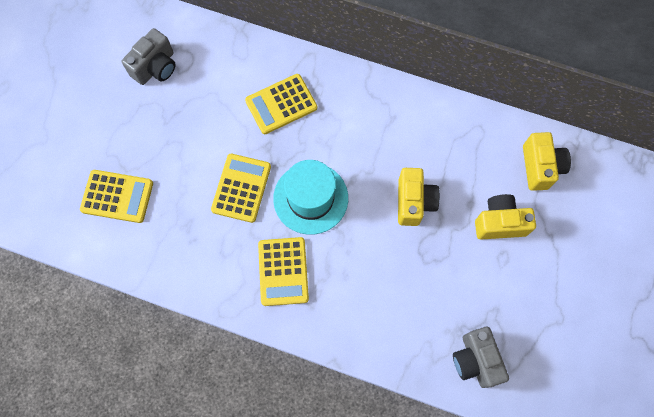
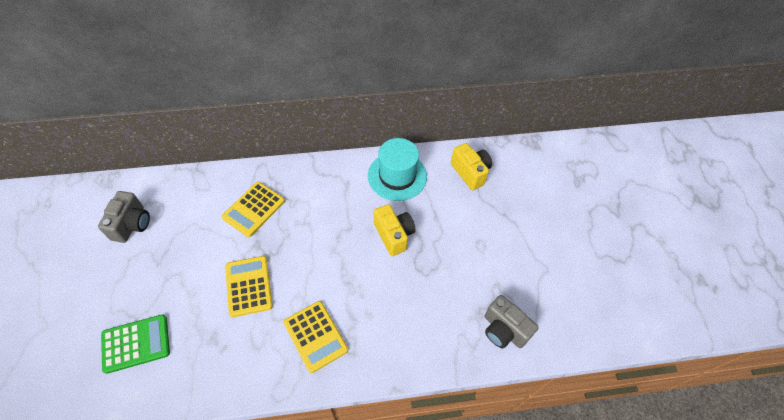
camera: 30 degrees left, 15 degrees down
(117, 196) = (136, 343): yellow calculator -> green calculator
(310, 198) = (311, 268): turquoise hat -> turquoise hat (397, 176)
(499, 223) = (464, 222): yellow camera -> none

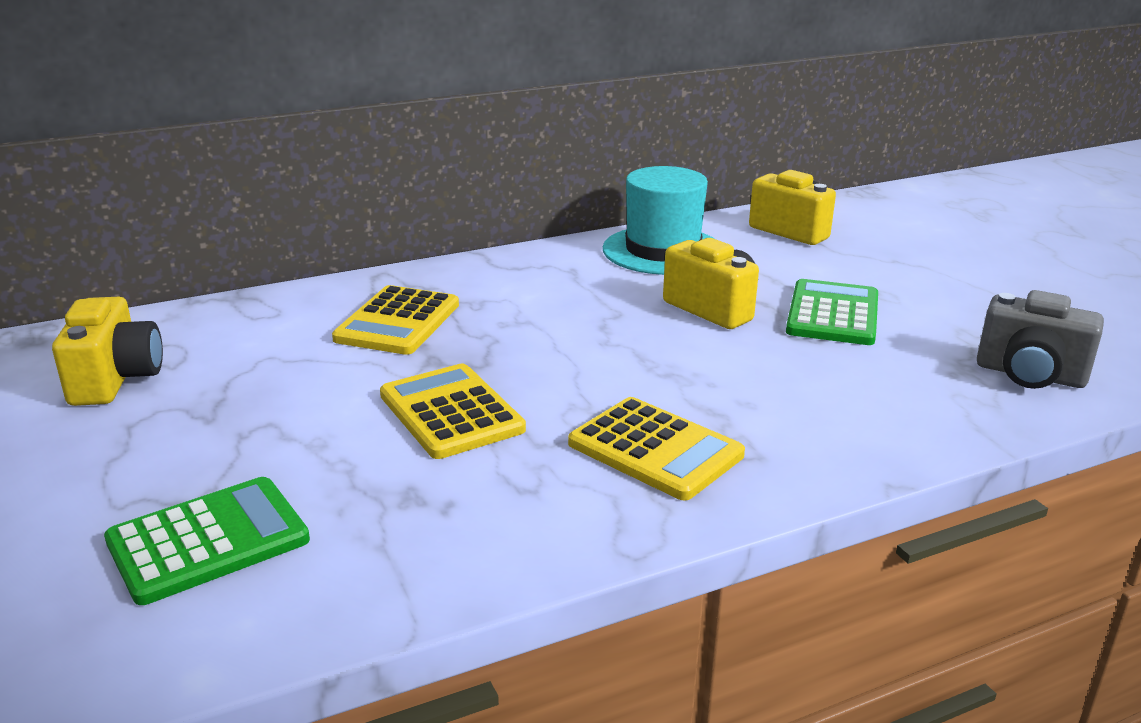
camera: 15 degrees left, 30 degrees down
(132, 224) = (116, 380): grey camera -> yellow camera
(445, 255) = (832, 314): none -> green calculator

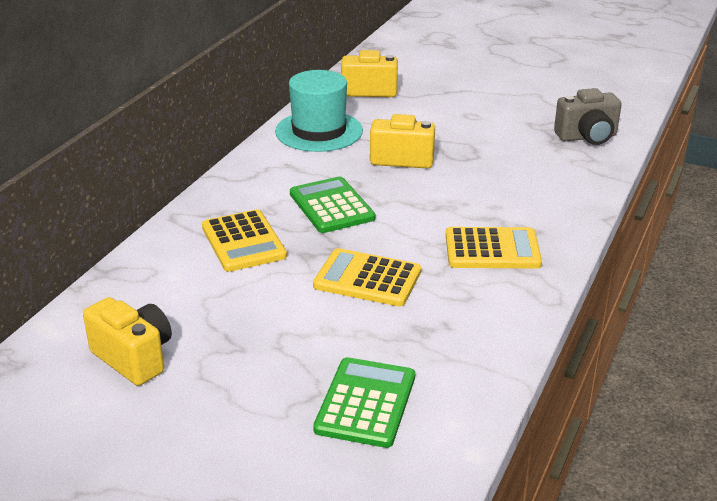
camera: 40 degrees left, 5 degrees up
(832, 314) = (463, 138): green calculator -> green calculator (331, 206)

